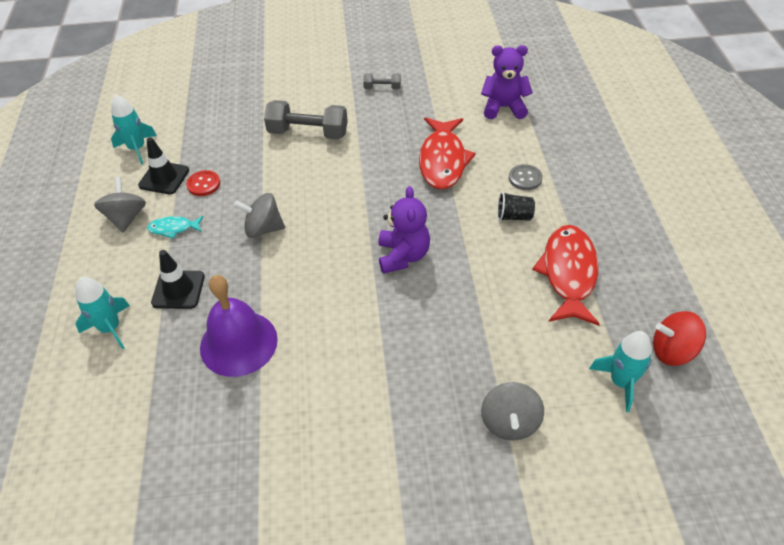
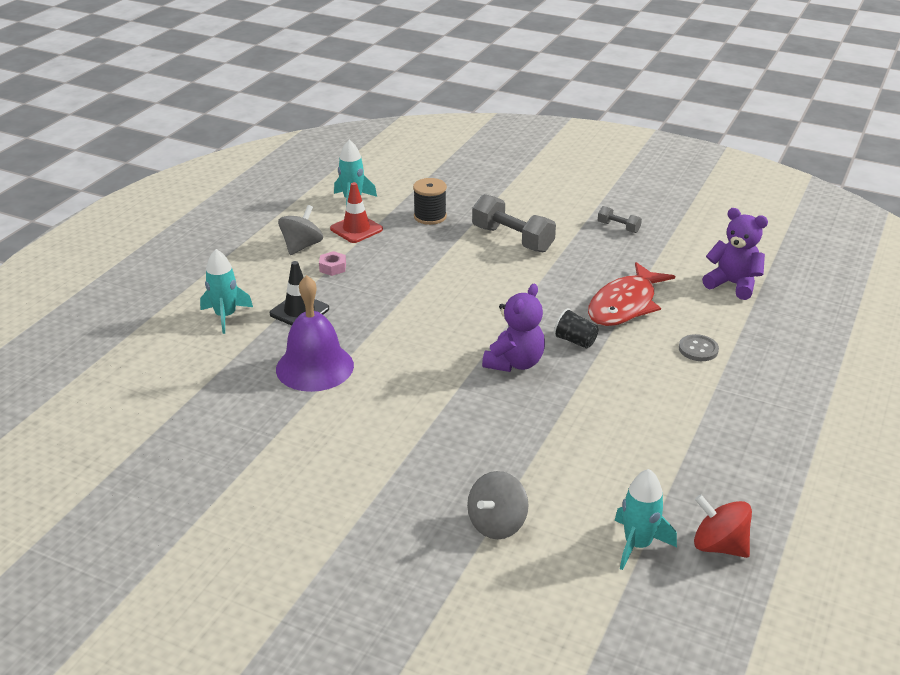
camera: 30 degrees right, 15 degrees down
(164, 178) = (356, 229): black traffic cone -> red traffic cone
(173, 228) = (332, 268): turquoise fish -> pink nut
(203, 184) = (385, 245): red button -> none
(221, 138) = (430, 216): none -> black spool
(263, 229) = (407, 295): grey spinning top -> none
(513, 216) = (655, 375): black cup -> black cup (575, 341)
(568, 273) = (668, 441): red fish -> none

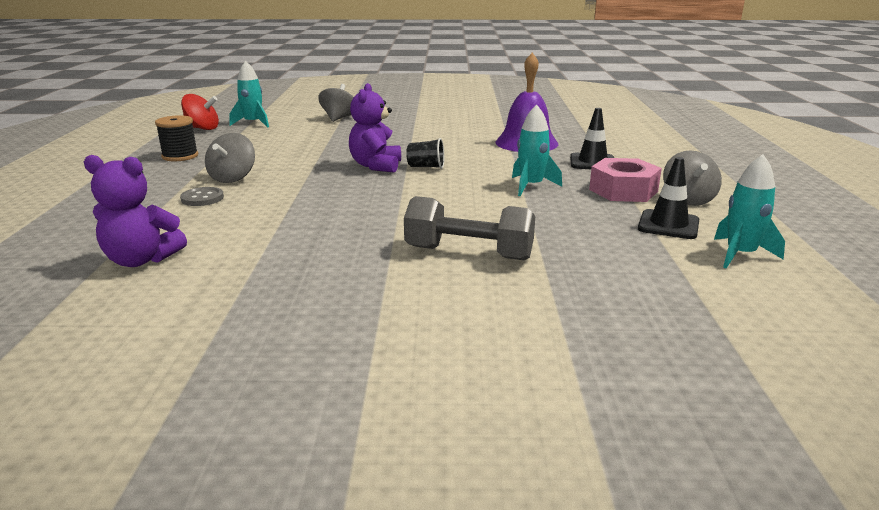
camera: 155 degrees right, 10 degrees down
(225, 316) = (641, 152): turquoise rocket -> turquoise rocket (531, 186)
(332, 268) = (623, 190): pink nut -> pink nut, size x2.05
(356, 229) = (668, 225): red traffic cone -> black traffic cone
(430, 216) = (610, 257): black spool -> black spool (180, 156)
(575, 341) = (330, 184): black cup -> black cup (426, 167)
(618, 227) = (322, 303): grey dumbbell -> none
(625, 305) = (287, 216): red fish -> none
(670, 379) = (233, 178): none -> grey spinning top

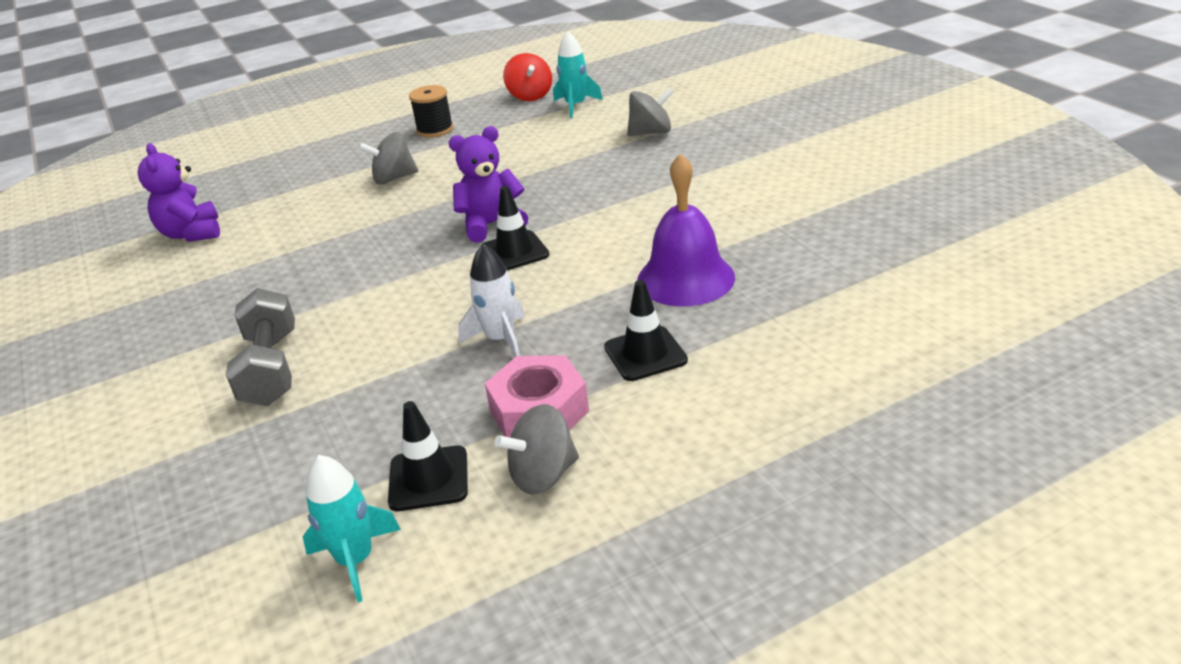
camera: 65 degrees right, 10 degrees up
(202, 198) = (332, 192): grey button -> none
(426, 167) = (514, 252): black cup -> black traffic cone
(531, 186) = (500, 339): turquoise rocket -> white rocket

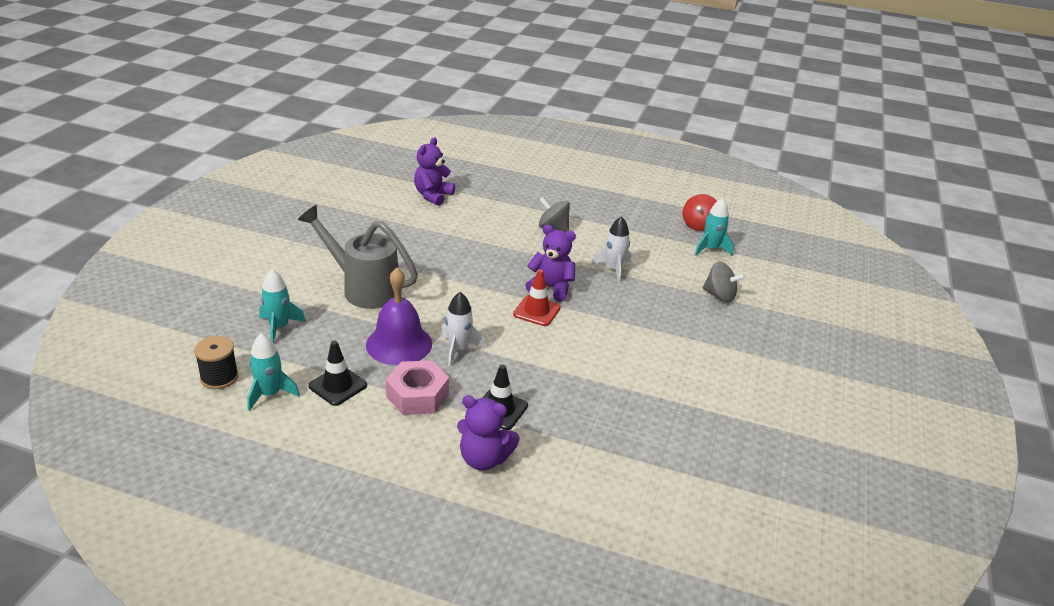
camera: 40 degrees right, 0 degrees up
(228, 487) = (279, 327): none -> turquoise rocket
(271, 368) = (363, 288): grey dumbbell -> grey watering can
(435, 130) = (617, 212): black spool -> black spool (219, 377)
(514, 252) = (536, 311): black traffic cone -> red traffic cone
(520, 172) = (613, 269): none -> white rocket
(543, 475) = (374, 423): grey spinning top -> none
(685, 278) = (583, 390): purple bell -> purple bell (399, 344)
(715, 405) = (484, 459): none -> purple teddy bear

